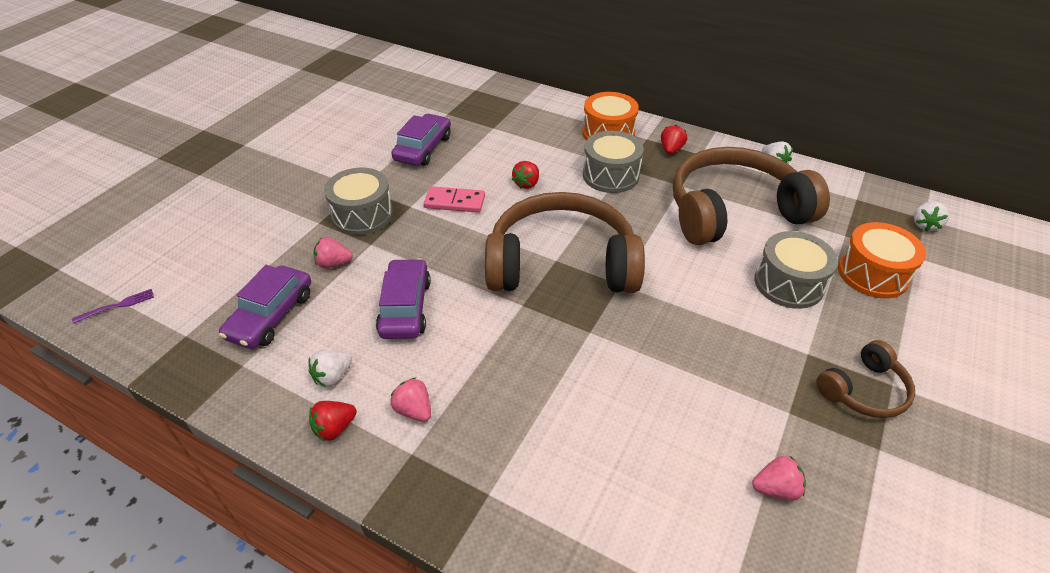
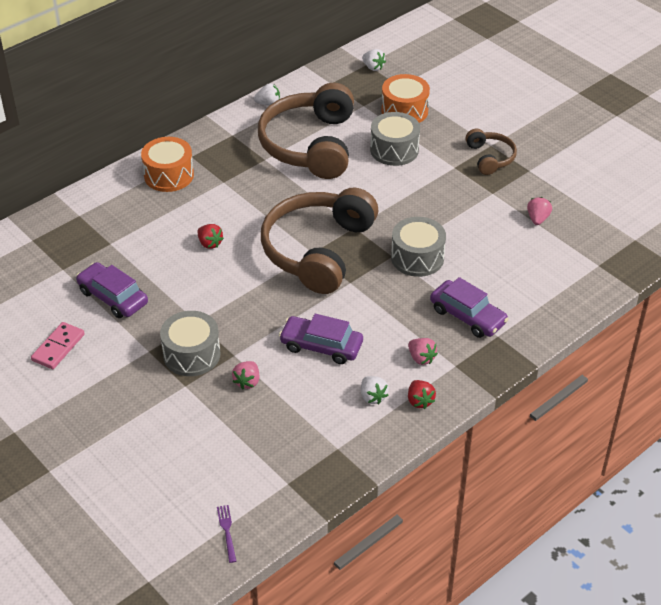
camera: 70 degrees left, 0 degrees up
(271, 315) = (291, 427): purple car -> purple car (467, 316)
(414, 410) = (421, 358): pink strawberry -> pink strawberry turned 105 degrees counterclockwise
(454, 202) = (208, 293): pink domino -> pink domino (58, 347)
(610, 175) = (228, 192): grey drum -> grey drum (417, 258)
(671, 150) = (216, 148): red strawberry -> none

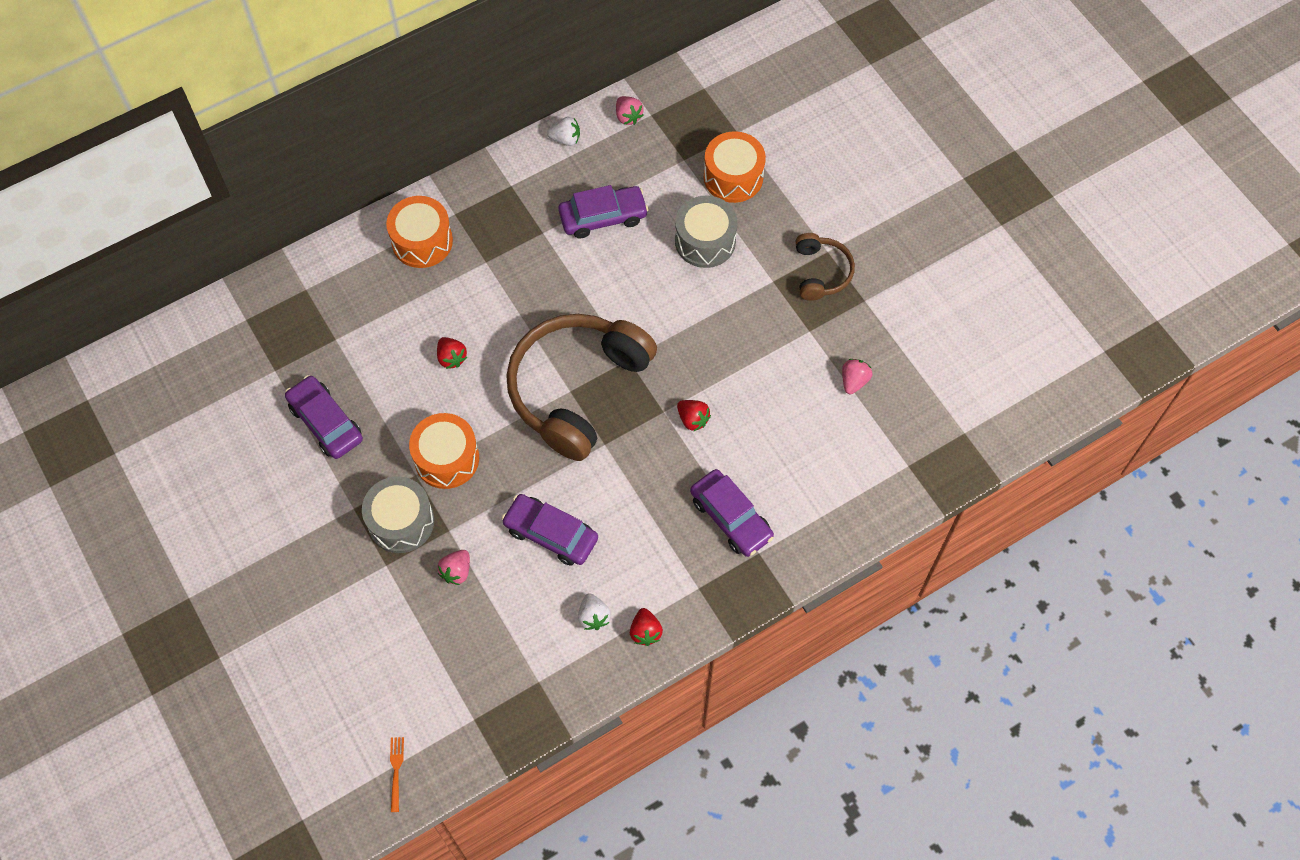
camera: 10 degrees right, 20 degrees up
(58, 347) = (253, 486): pink domino -> none
(221, 308) = (446, 458): none -> orange drum
(227, 531) = (396, 770): purple fork -> orange fork
(310, 145) = (603, 217): brown headphones -> purple car
(373, 67) = (711, 95): white strawberry -> none
(417, 258) = (692, 419): grey drum -> red strawberry
(421, 358) = (661, 571): pink strawberry -> pink strawberry (628, 116)

